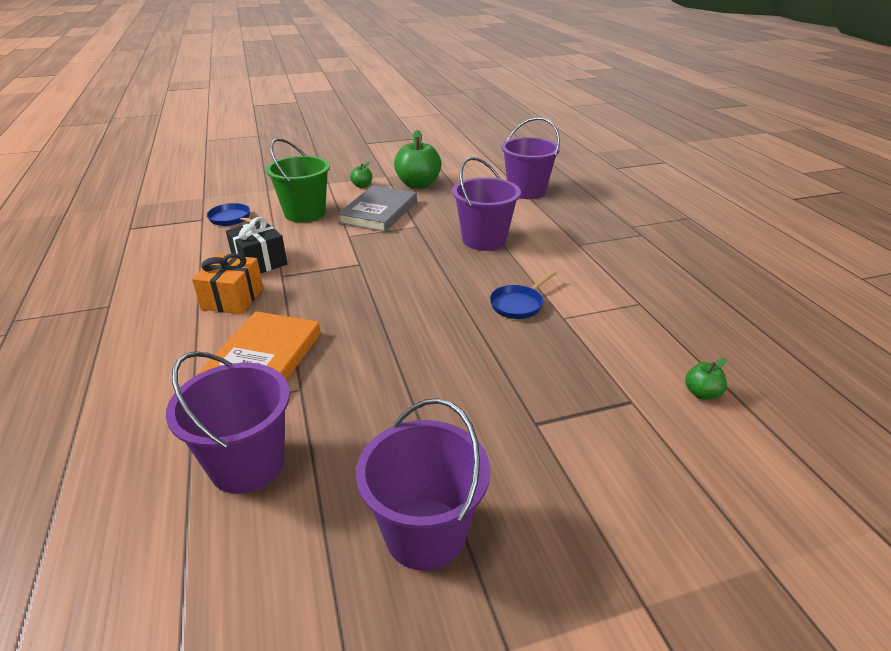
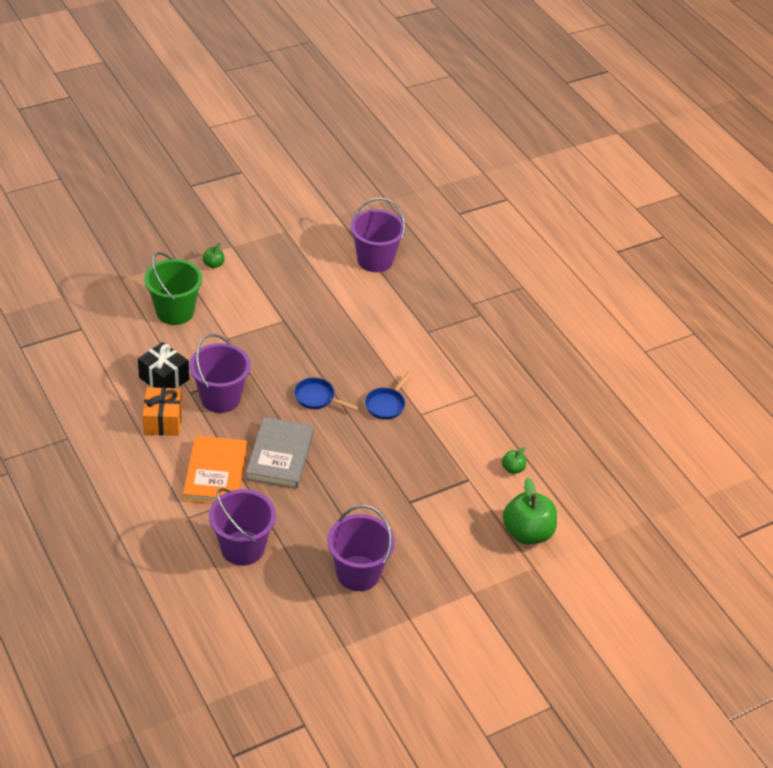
camera: 15 degrees left, 10 degrees up
(232, 219) = (110, 326): blue pan -> blue pan (317, 398)
(379, 212) = (244, 304): grey book -> grey book (280, 455)
(418, 185) = (268, 258): green apple -> green apple (527, 533)
(484, 240) = (347, 333): purple bucket -> purple bucket (220, 398)

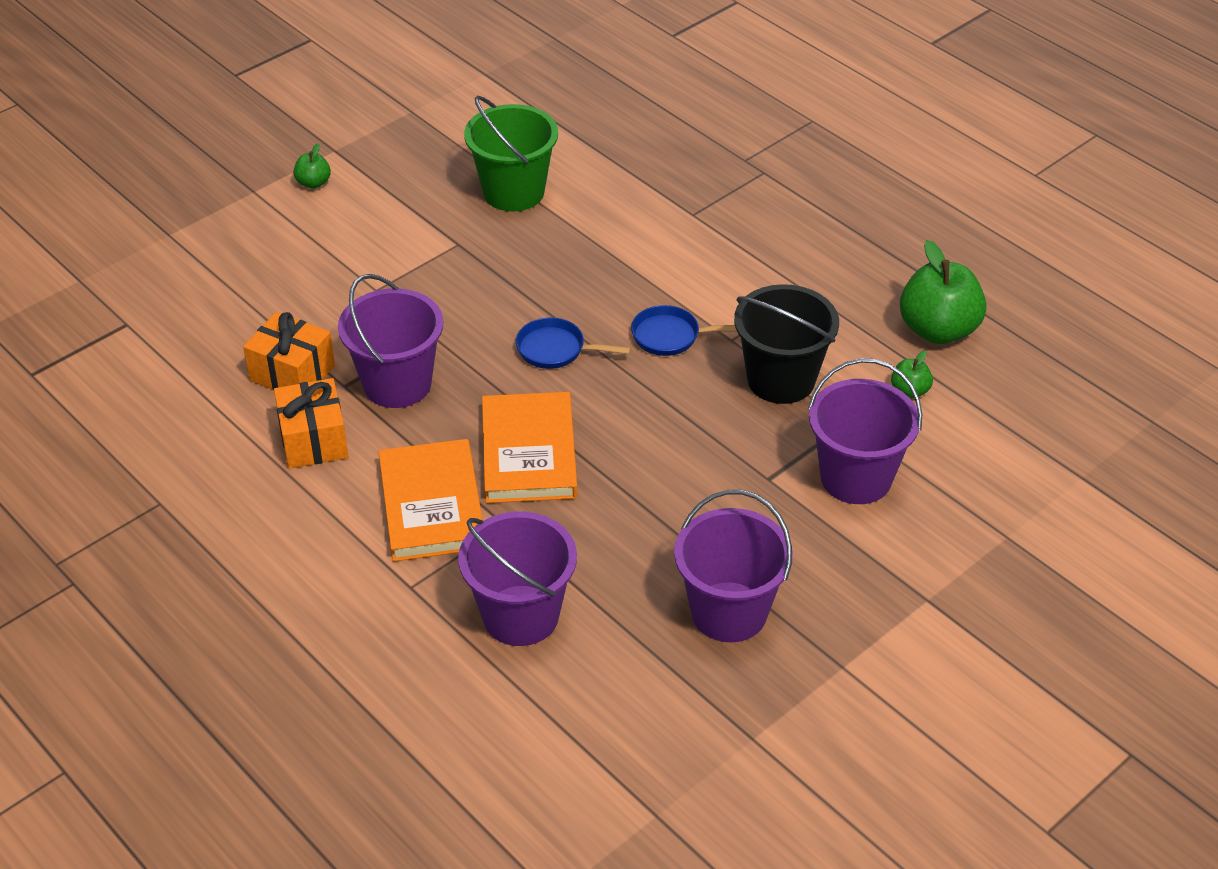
camera: 10 degrees left, 0 degrees up
(164, 378) = (292, 373): black gift -> orange gift
(175, 312) = (274, 266): green bucket -> green bucket (513, 192)
(280, 455) = (529, 452): grey book -> orange book
(375, 260) = (569, 126): purple bucket -> purple bucket (856, 477)
(386, 404) = (670, 336): blue pan -> blue pan turned 75 degrees clockwise
(440, 445) = (781, 380): none -> black bucket
(527, 533) = (974, 485): green apple -> green apple (938, 330)

